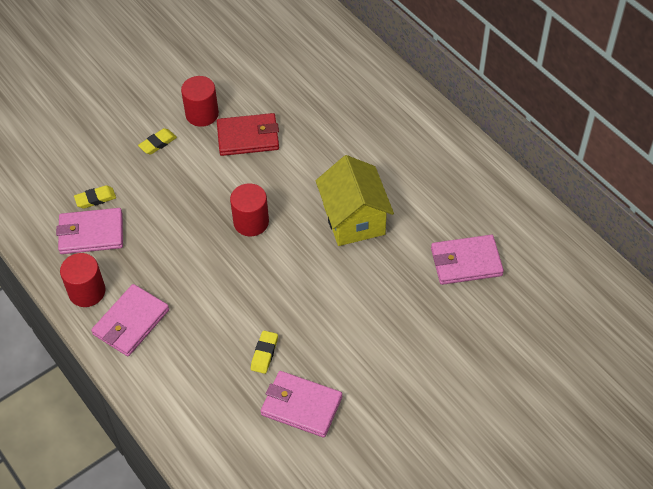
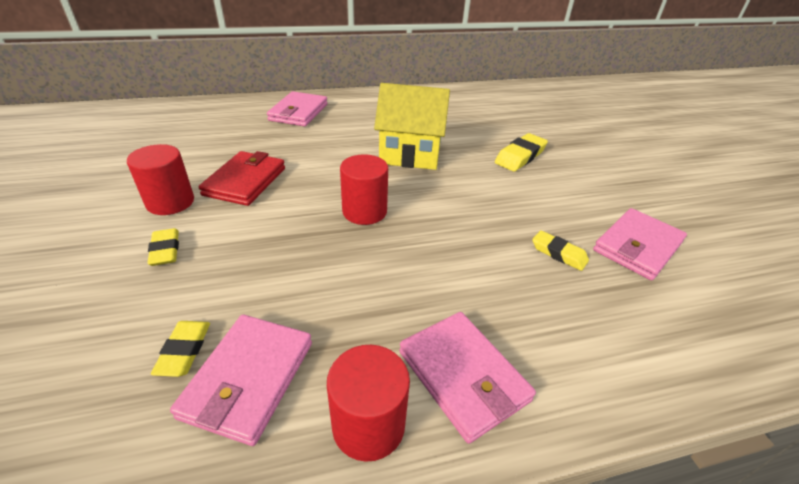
camera: 70 degrees left, 15 degrees down
(404, 302) = (520, 156): none -> yellow eraser
(466, 262) = (490, 122): pink wallet -> pink wallet (298, 112)

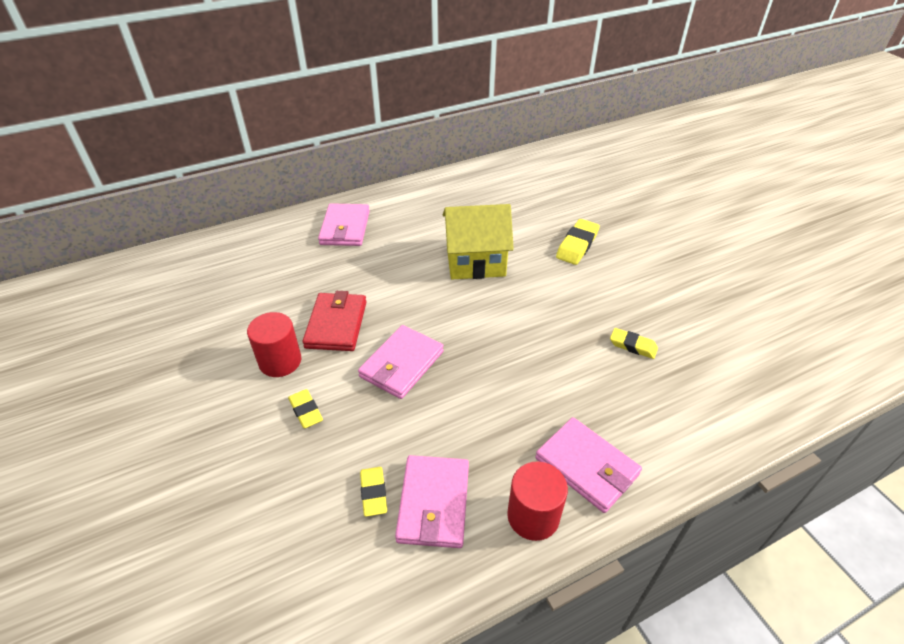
camera: 10 degrees left, 5 degrees up
(364, 211) = (459, 336): red cylinder -> none
(637, 246) = (693, 326): pink wallet -> pink wallet (401, 364)

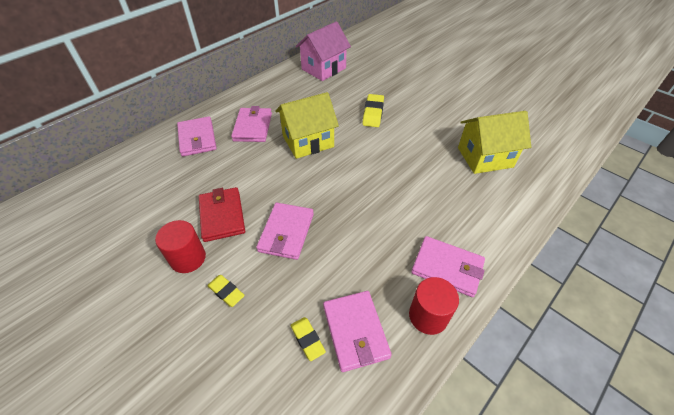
camera: 20 degrees left, 5 degrees up
(415, 228) = (253, 127): none -> pink wallet
(536, 174) = (323, 69): none -> pink house
(633, 346) = (439, 174): yellow eraser -> none
(711, 340) = (485, 157): none -> yellow house

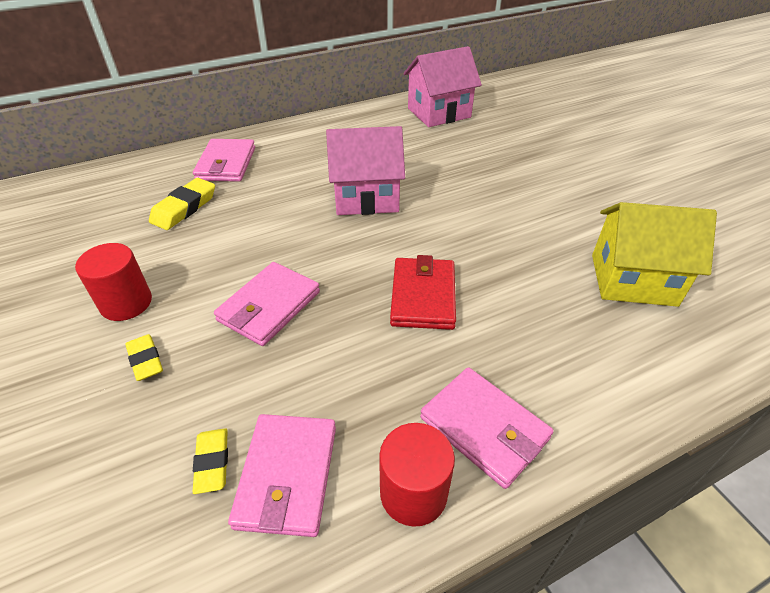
camera: 20 degrees right, 5 degrees down
(222, 216) = (199, 262): red wallet -> red wallet (423, 296)
(253, 127) = (303, 164): pink wallet -> none
(308, 141) = (366, 197): yellow house -> pink house
(373, 113) = (480, 181): yellow eraser -> yellow eraser (184, 208)

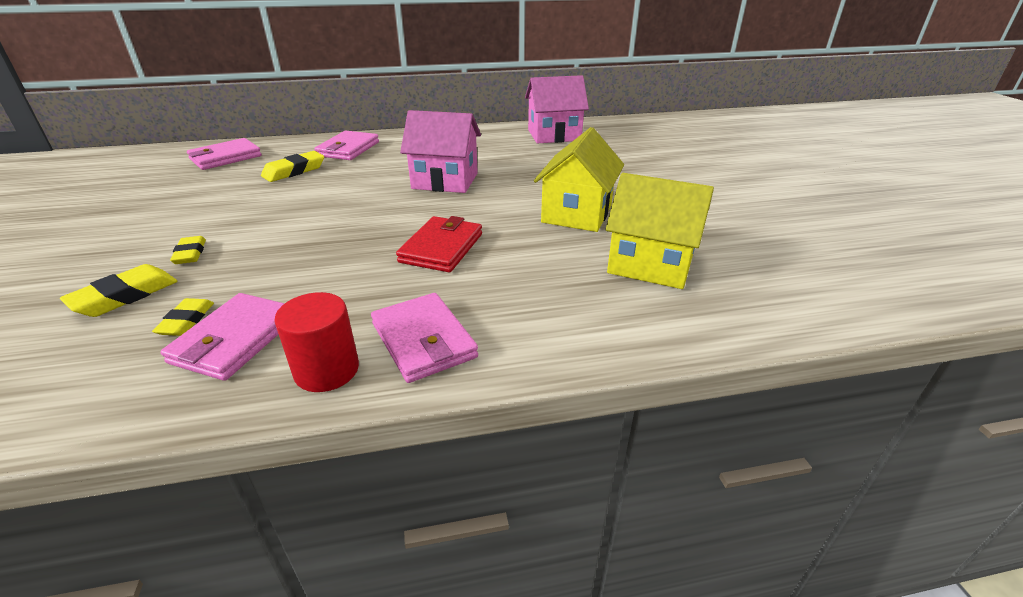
camera: 15 degrees right, 10 degrees down
(110, 442) = (125, 296): none -> yellow eraser
(126, 303) = (205, 219): red cylinder -> none
(269, 306) = (309, 236): pink wallet -> pink wallet (225, 157)
(527, 223) = (577, 214): none -> yellow house

